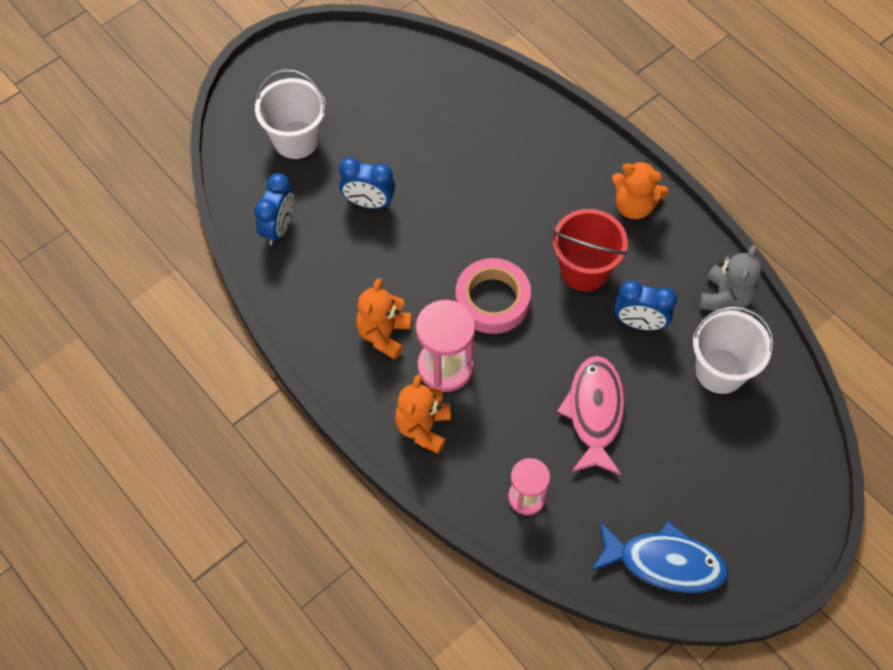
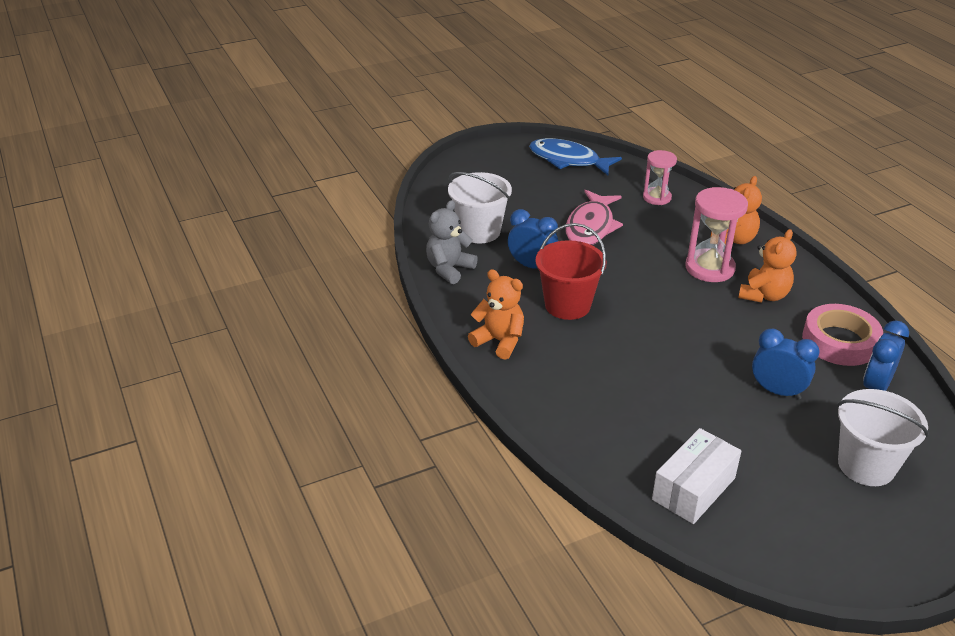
camera: 165 degrees left, 25 degrees down
(432, 89) = (693, 489): none -> white box
(492, 300) = (659, 300): pink tape -> pink tape (840, 341)

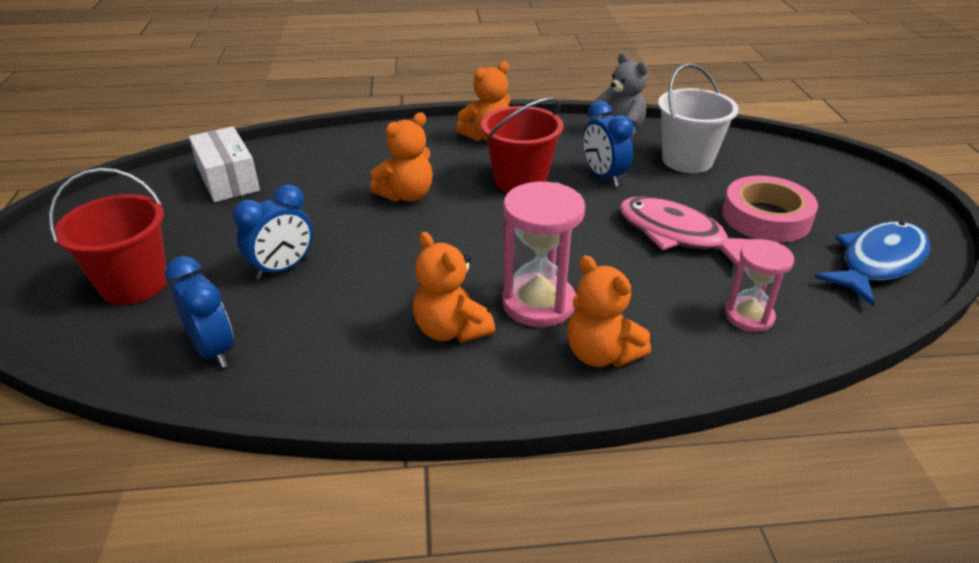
camera: 110 degrees right, 0 degrees up
(532, 266) = (603, 176): blue clock -> blue clock turned 105 degrees clockwise
(633, 360) = (407, 195): none -> orange teddy bear
(840, 341) = (312, 359): pink tape -> pink tape (766, 217)
(866, 465) = (134, 284): white bucket -> red bucket

